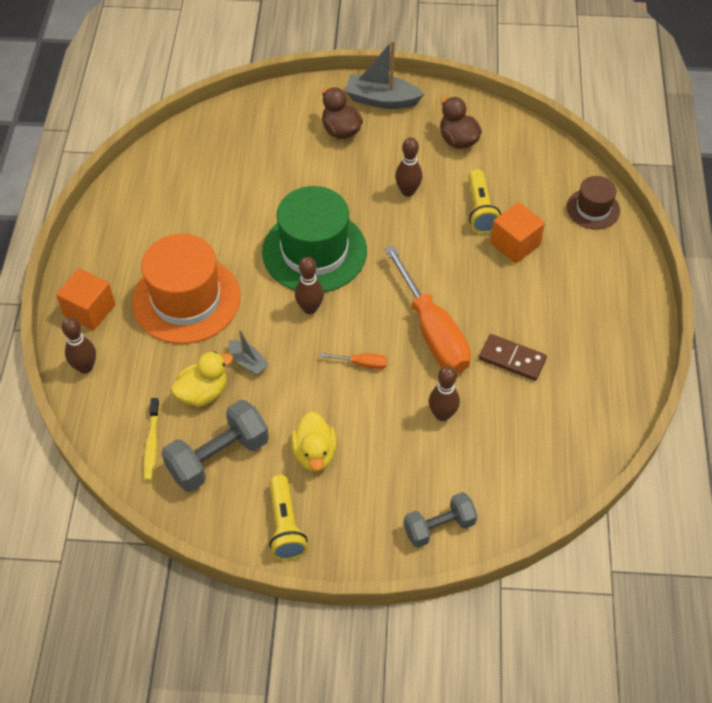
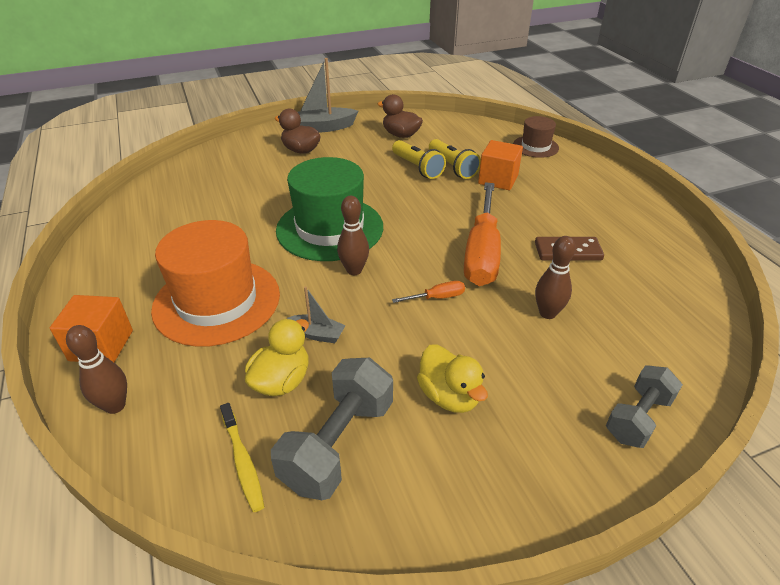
camera: 25 degrees left, 15 degrees down
(285, 526) = (472, 492): yellow flashlight -> yellow flashlight (417, 168)
(408, 191) = (384, 171): brown bowling pin -> none
(432, 331) = (482, 253): orange screwdriver -> orange screwdriver turned 60 degrees clockwise

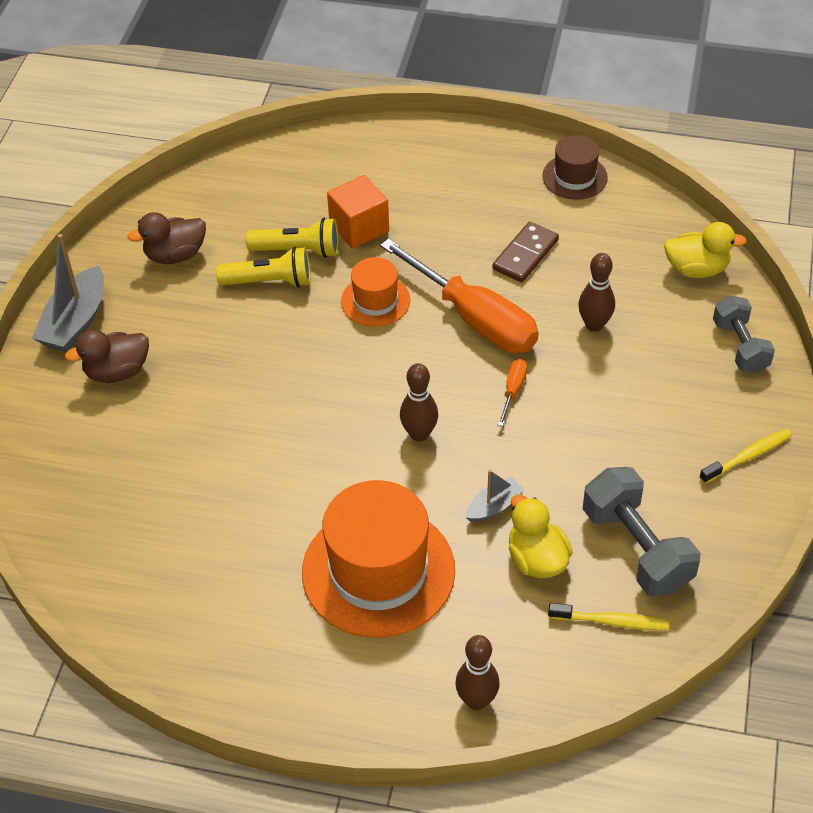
camera: 55 degrees left, 10 degrees up
(101, 345) = (375, 694): orange cube -> none
(330, 228) = (325, 421): green hat -> none
(448, 208) = (375, 301): none -> orange hat
(449, 396) = (638, 449): yellow duck -> yellow duck (696, 269)
(517, 485) = (748, 456): none -> yellow toothbrush
(535, 146) = (322, 154): brown hat -> brown hat (574, 177)

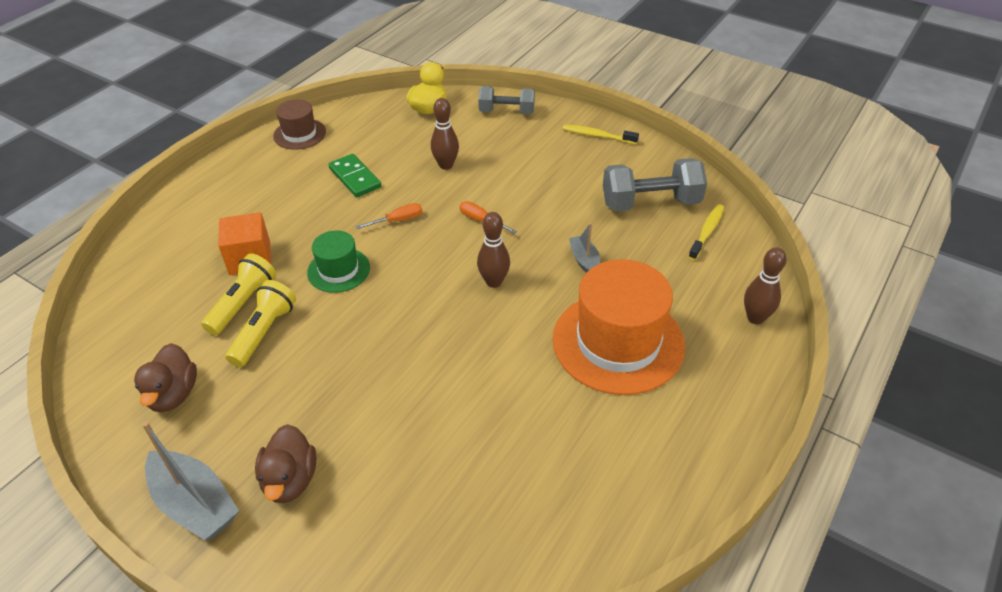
camera: 70 degrees left, 5 degrees down
(375, 301) = (338, 270): orange hat -> green hat
(475, 318) = (398, 220): orange screwdriver -> orange screwdriver, size x0.41
(525, 255) = (355, 178): brown domino -> green domino
(536, 559) = (641, 252): yellow duck -> none
(748, 456) = (597, 135): yellow toothbrush -> yellow toothbrush turned 60 degrees counterclockwise

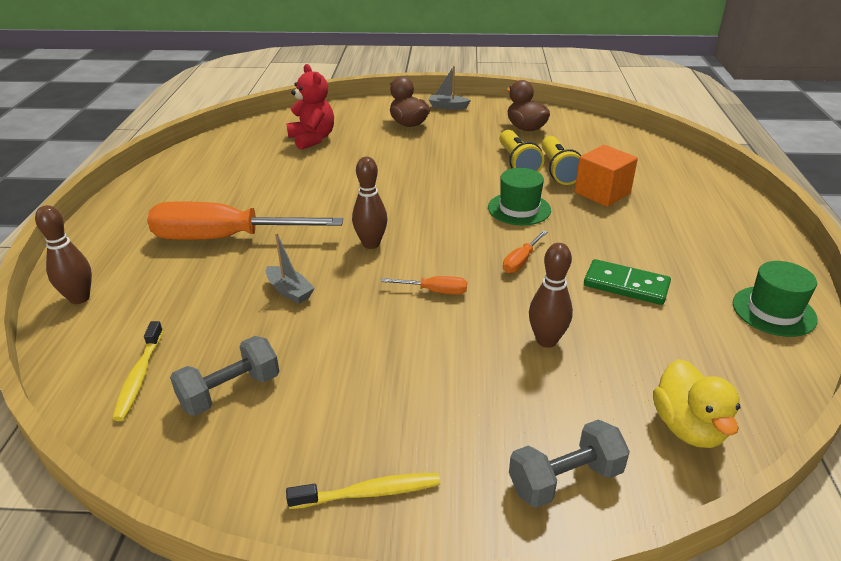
camera: 150 degrees right, 10 degrees down
(195, 504) = (448, 107): grey boat -> grey boat, size x0.56
(299, 134) = (774, 311): brown hat -> green hat
(440, 501) = (312, 139): none -> red teddy bear
(618, 342) = (225, 238): orange hat -> orange screwdriver
(650, 203) = (230, 391): grey dumbbell -> grey dumbbell, size x0.66

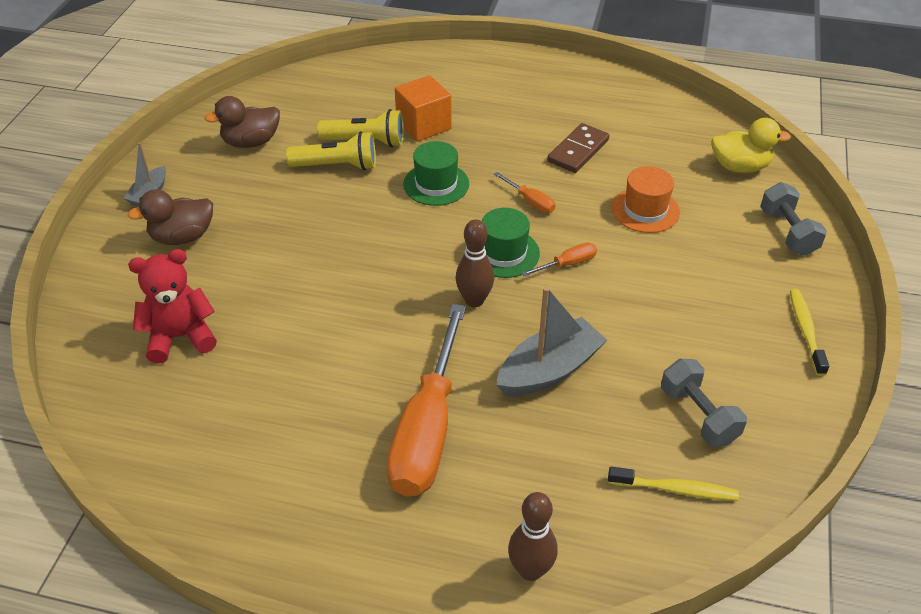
camera: 80 degrees left, 10 degrees up
(289, 291) = (549, 370): grey boat -> grey boat, size x1.80
(435, 291) = (567, 264): orange screwdriver -> orange screwdriver turned 45 degrees clockwise
(546, 340) = (645, 210): brown bowling pin -> orange hat
(626, 285) = (578, 151): green domino -> brown domino
(774, 311) = (622, 91): green hat -> green hat (504, 253)

